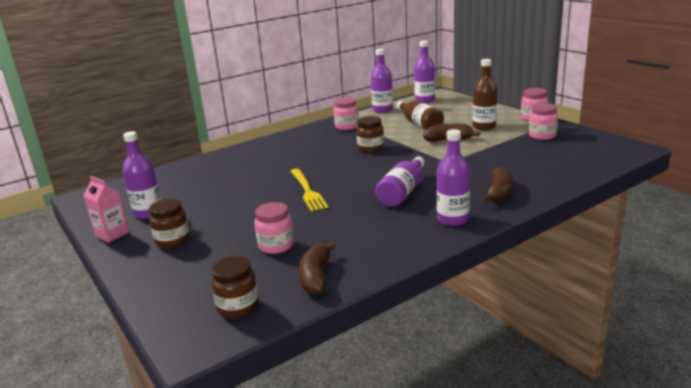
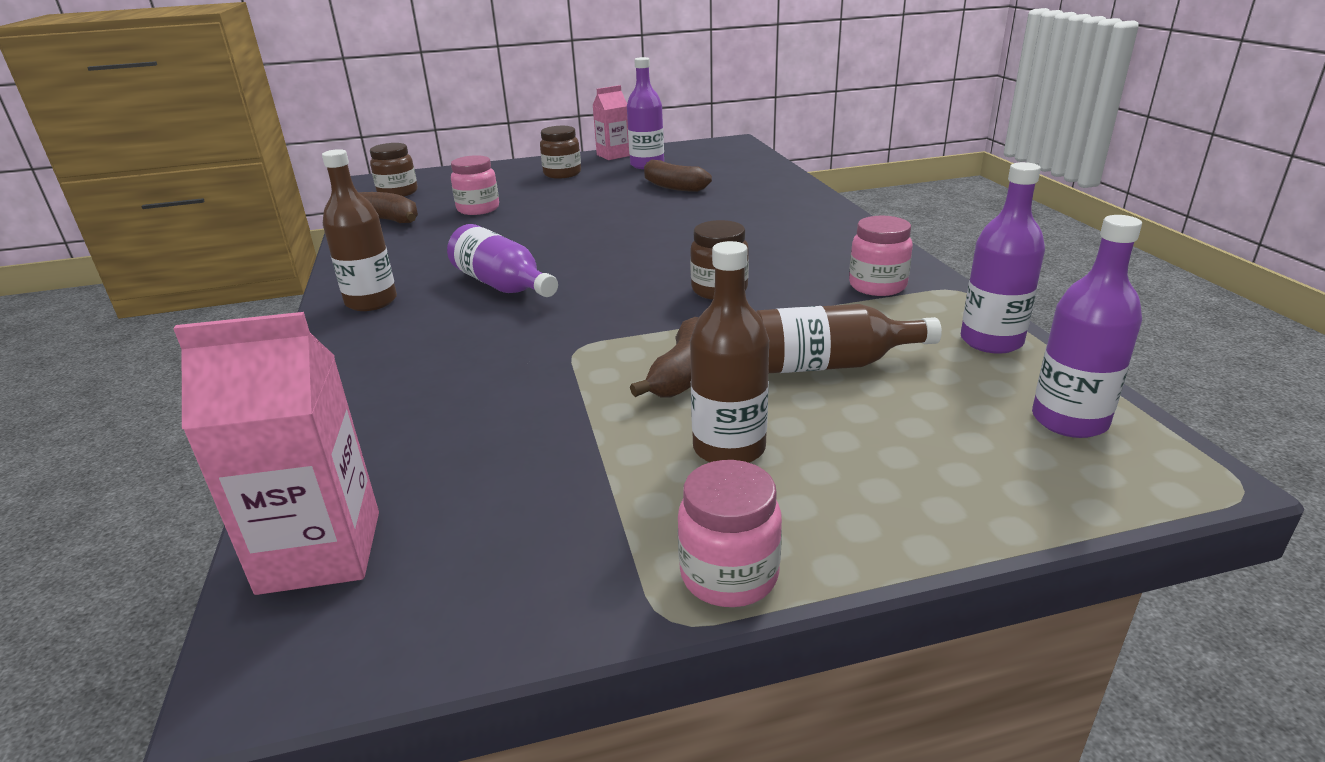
camera: 110 degrees right, 5 degrees up
(307, 191) = (598, 231): yellow fork -> none
(453, 219) = (371, 301): purple bottle -> brown bottle
(499, 193) = (381, 356): brown banana -> brown banana (673, 187)
(542, 135) = (565, 521): pink jar -> none
(599, 157) = (320, 551): none -> pink carton

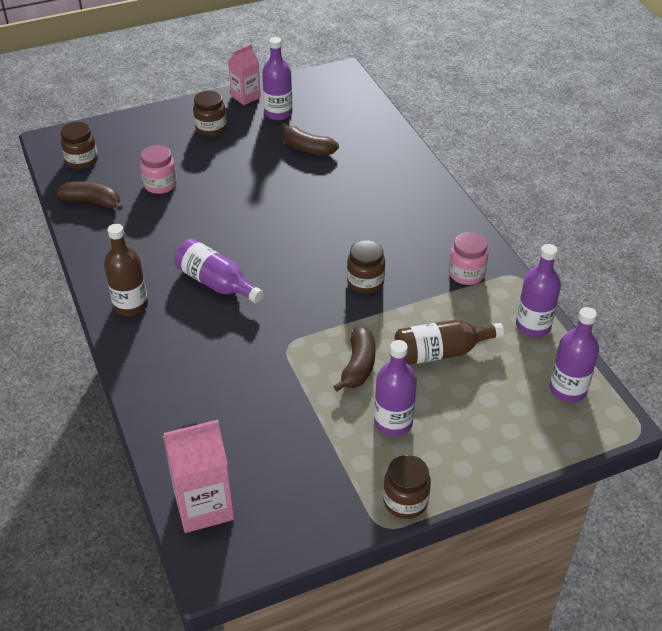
camera: 10 degrees left, 15 degrees up
(729, 448) = (393, 422): brown bottle -> purple bottle
(729, 575) = (405, 501): pink jar -> brown jar

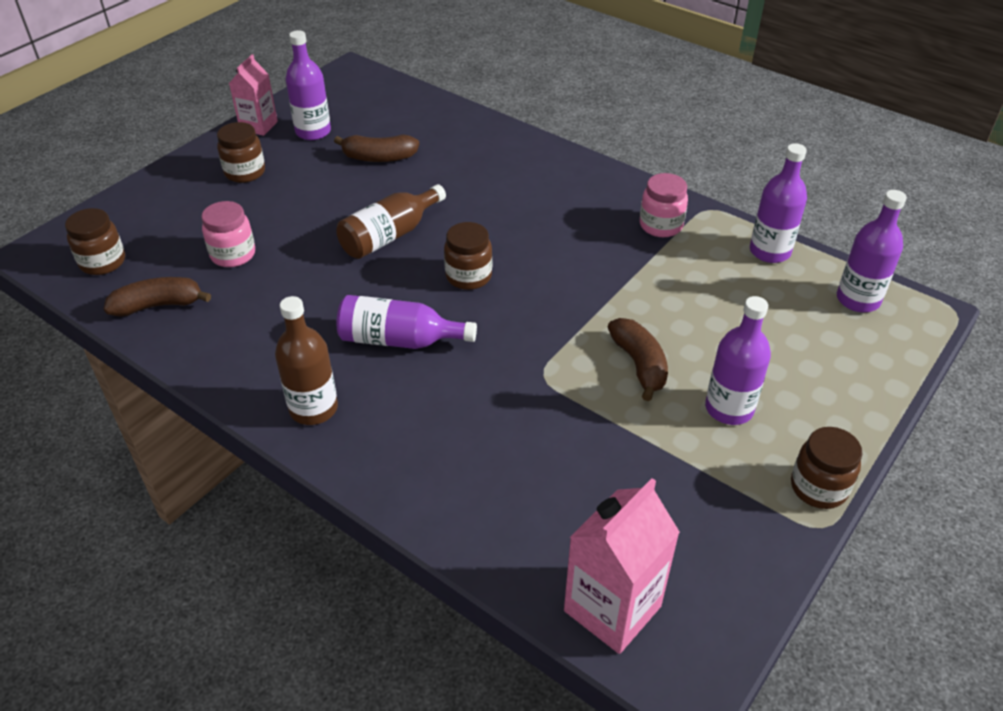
camera: 30 degrees left, 0 degrees up
(365, 282) = (567, 273): brown jar -> brown jar (468, 276)
(441, 352) = (708, 314): brown bottle -> brown bottle (389, 236)

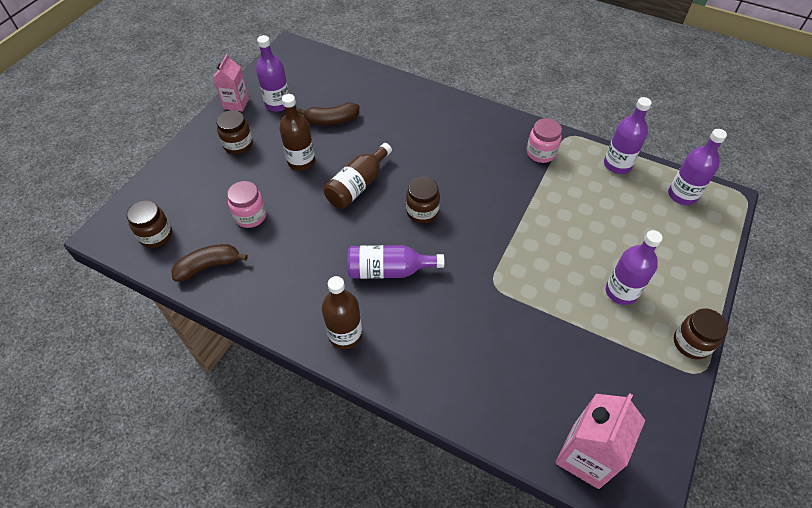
camera: 10 degrees left, 10 degrees up
(322, 200) = (301, 161): none -> brown bottle
(639, 364) = (555, 266): brown banana -> none

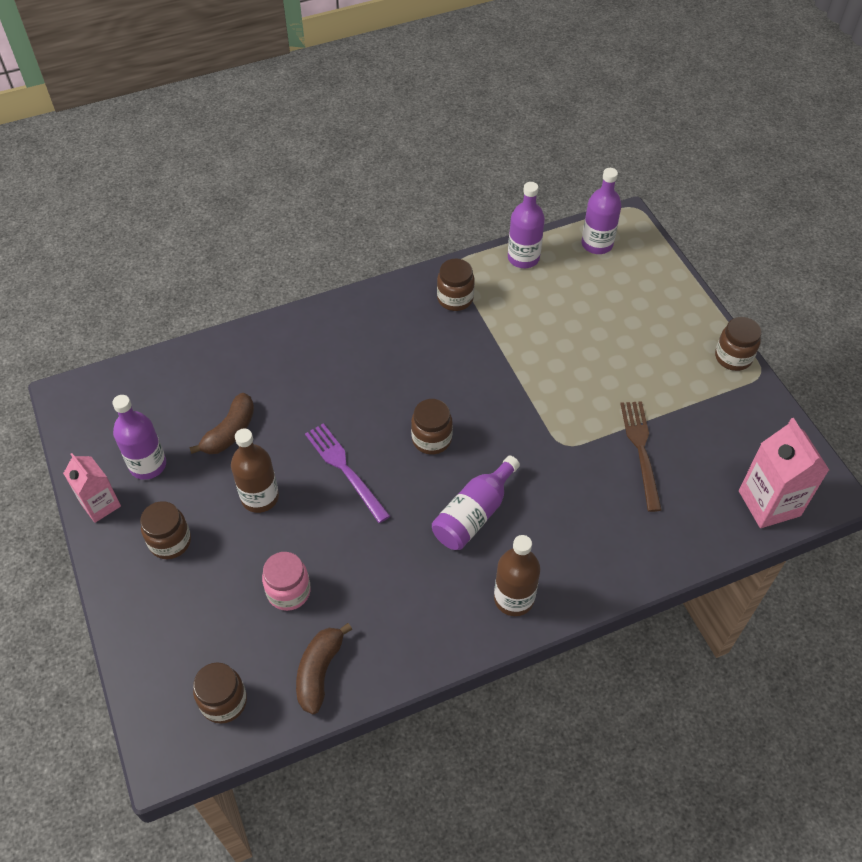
camera: 50 degrees left, 0 degrees up
(358, 185) = (345, 469): brown bottle -> purple fork
(539, 335) = (641, 450): none -> brown fork
(541, 153) = (455, 299): pink jar -> brown jar
(621, 292) = (650, 362): purple bottle -> none

